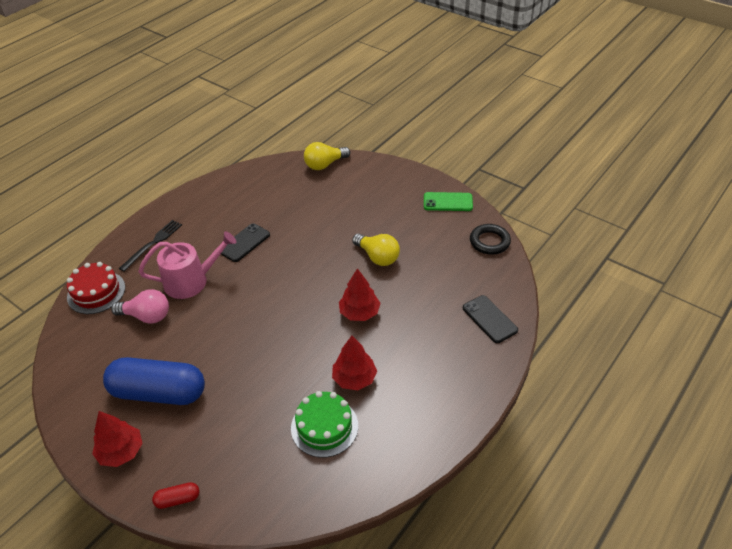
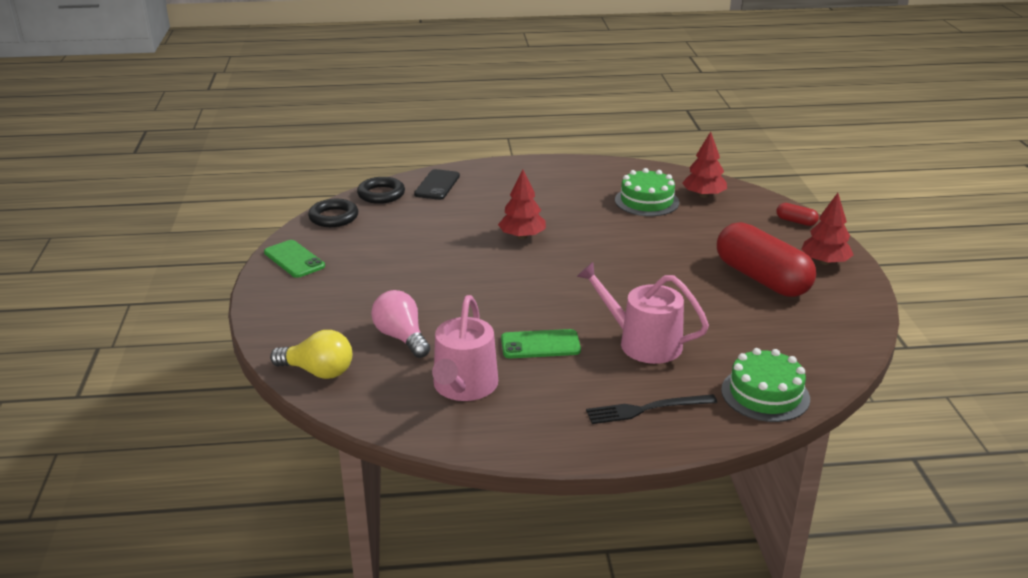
camera: 135 degrees left, 15 degrees down
(96, 292) = (765, 394): red cake -> green cake
(147, 316) = (723, 338): pink light bulb -> pink light bulb (401, 337)
(158, 393) = (762, 278): blue capsule -> red capsule
(244, 243) = (540, 345): black phone -> green phone
(252, 199) = (463, 387): none -> pink watering can
(354, 378) = (589, 209): red tree -> red tree (703, 195)
(377, 257) = (438, 259): yellow light bulb -> none
(504, 281) = (381, 194): none -> black ring

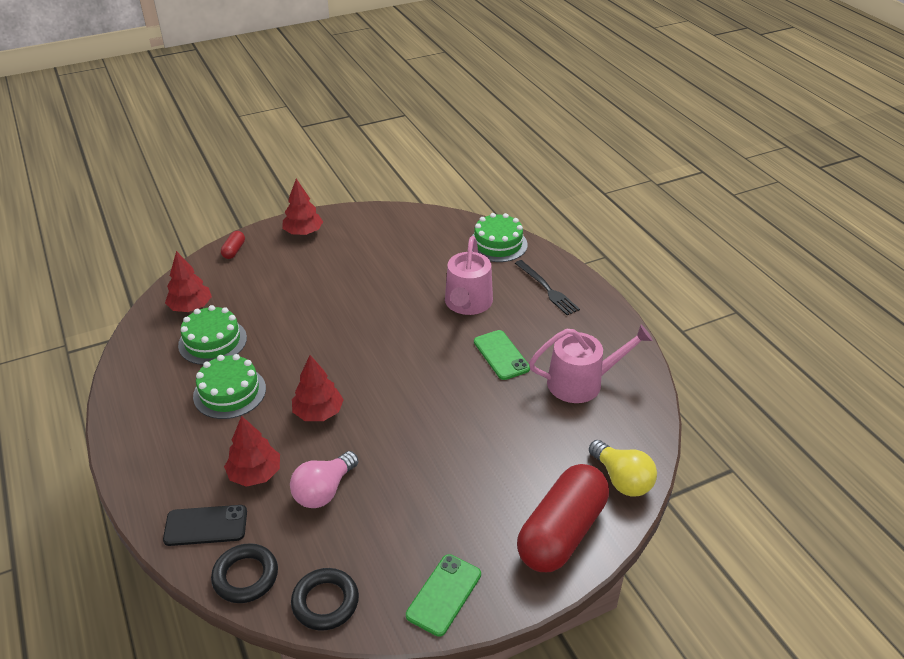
camera: 110 degrees left, 10 degrees up
(318, 372) = (622, 479): yellow light bulb -> yellow light bulb turned 150 degrees clockwise
(401, 337) = (540, 442): pink light bulb -> pink light bulb (324, 491)
(472, 205) = (255, 474): none -> red tree
(573, 203) = (229, 392): none -> green cake
(762, 278) = (343, 259): red capsule -> red capsule (561, 532)

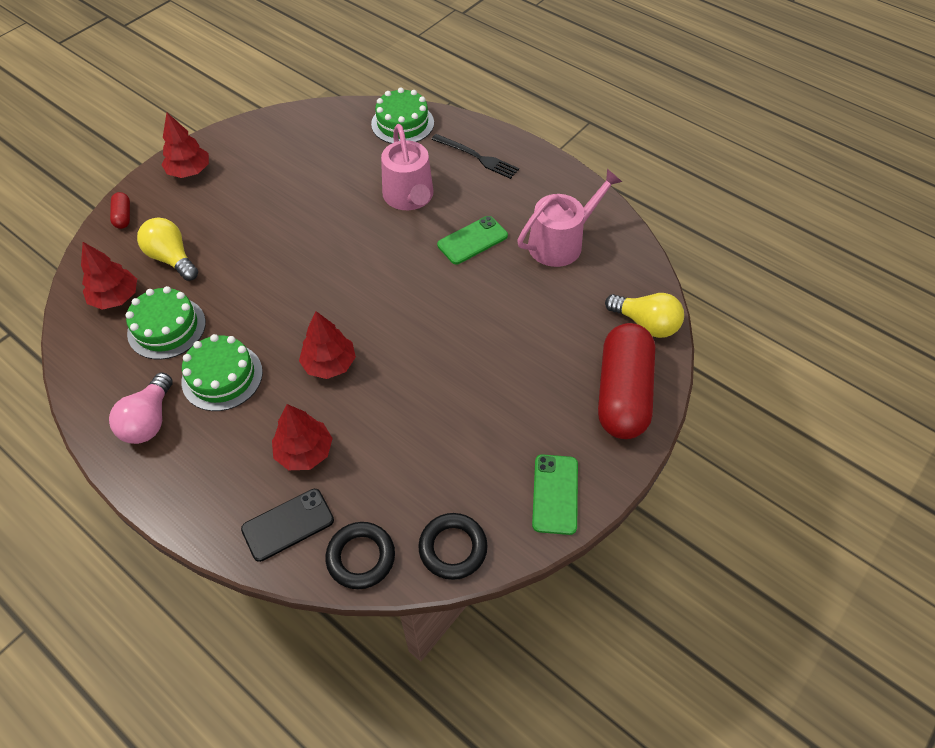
camera: 25 degrees left, 15 degrees up
(249, 292) = (172, 258): none -> yellow light bulb
(324, 491) = (385, 441): pink light bulb -> pink light bulb (149, 420)
(501, 355) = (472, 240): green phone -> green phone turned 75 degrees counterclockwise

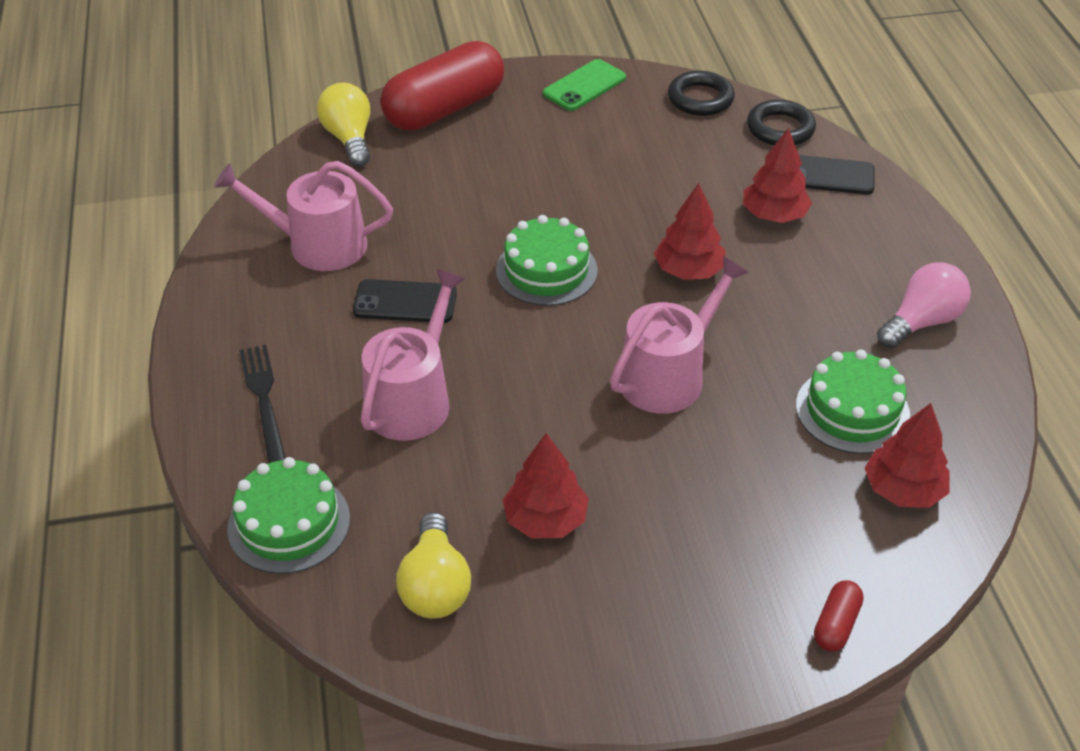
camera: 140 degrees left, 10 degrees down
(172, 258) = (796, 503): yellow light bulb -> yellow light bulb (435, 585)
(189, 171) = (682, 650): red tree -> red tree (545, 519)
(222, 377) = (815, 321): green cake -> green cake (546, 270)
(288, 286) = (668, 375): none -> pink watering can
(472, 240) = (405, 302): green phone -> black phone

